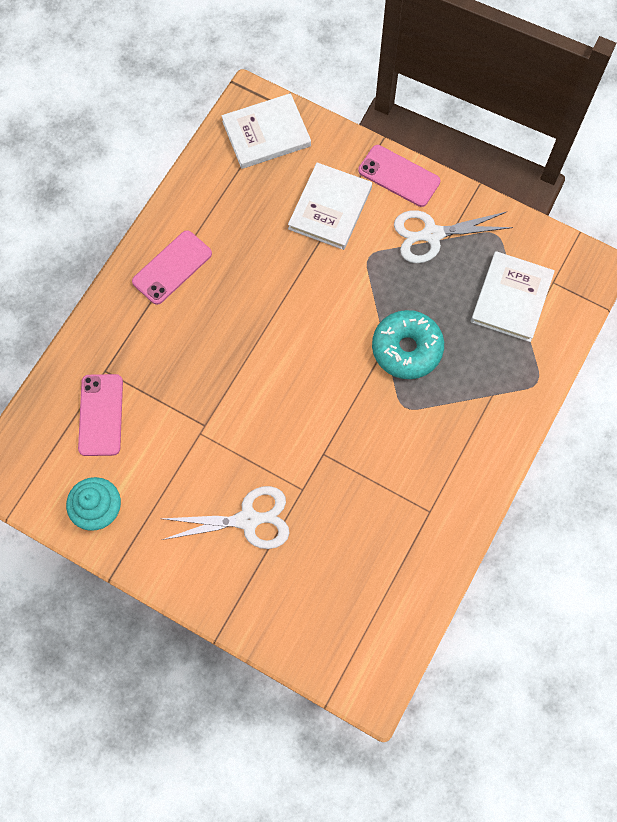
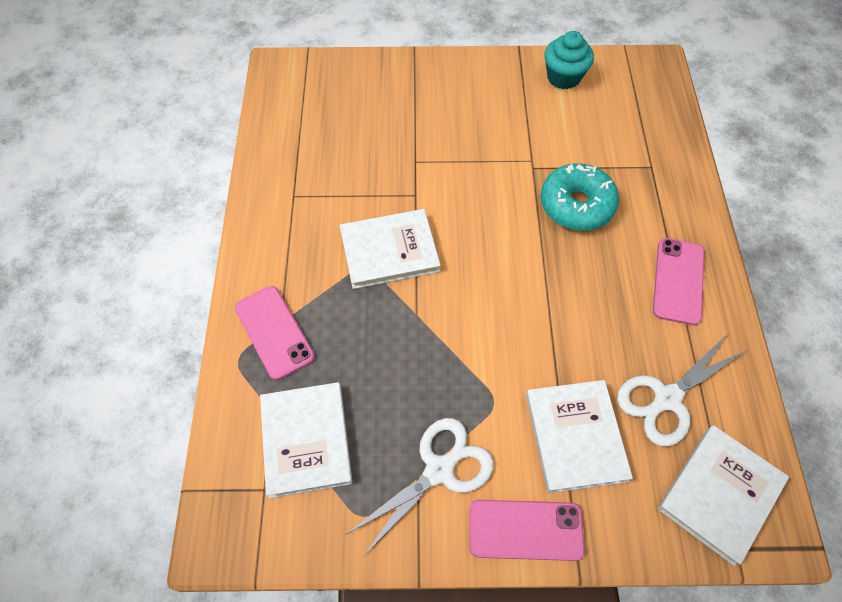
camera: 150 degrees right, 10 degrees down
(101, 415) = (623, 135): pink phone -> pink phone (274, 332)
(248, 520) = (444, 122): white scissors -> white scissors (667, 399)
(376, 411) = (389, 251): none -> white book
(406, 349) = (393, 323): turquoise donut -> turquoise donut (576, 205)

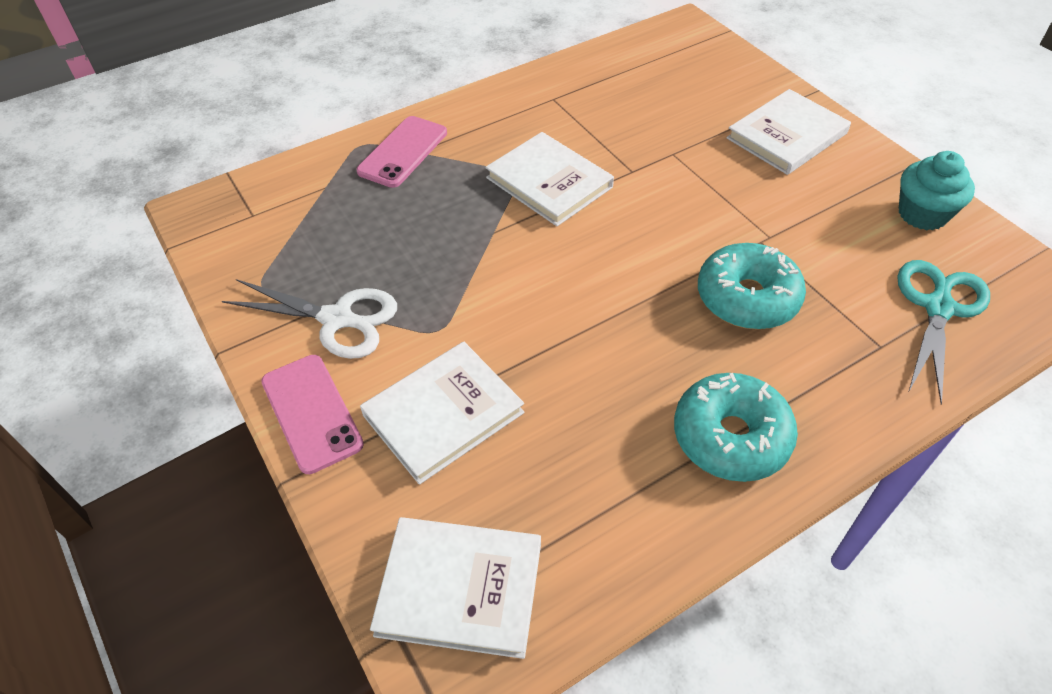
camera: 60 degrees right, 10 degrees down
(306, 440) = (312, 218): white book -> white book (786, 136)
(639, 121) = (938, 307): none -> turquoise scissors
(667, 399) = (552, 485): white scissors -> none
(678, 281) = (731, 437): pink phone -> turquoise donut

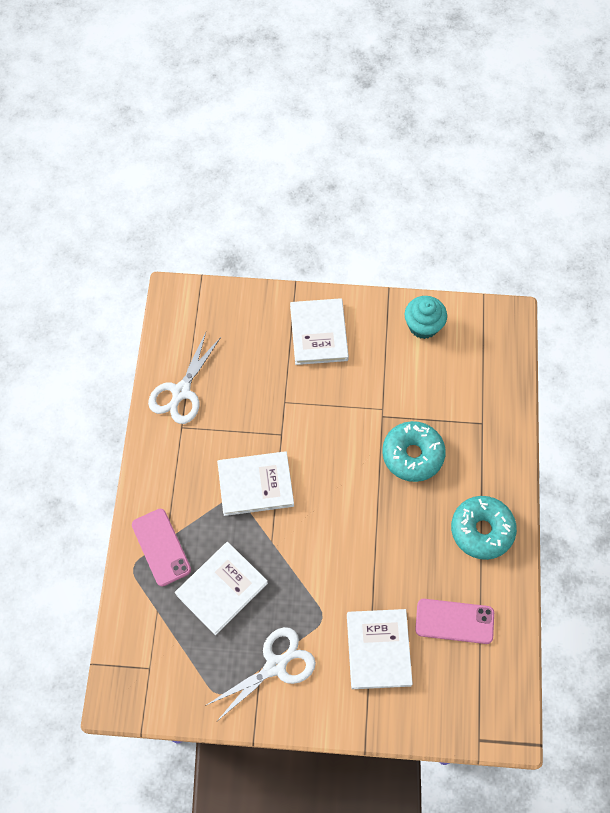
camera: 55 degrees left, 15 degrees up
(311, 412) = (332, 713): pink phone -> pink phone (454, 621)
(460, 588) = (475, 701): white book -> white book (221, 589)
(590, 79) = (181, 392): none -> white scissors
(938, 307) = (480, 377): turquoise scissors -> none

